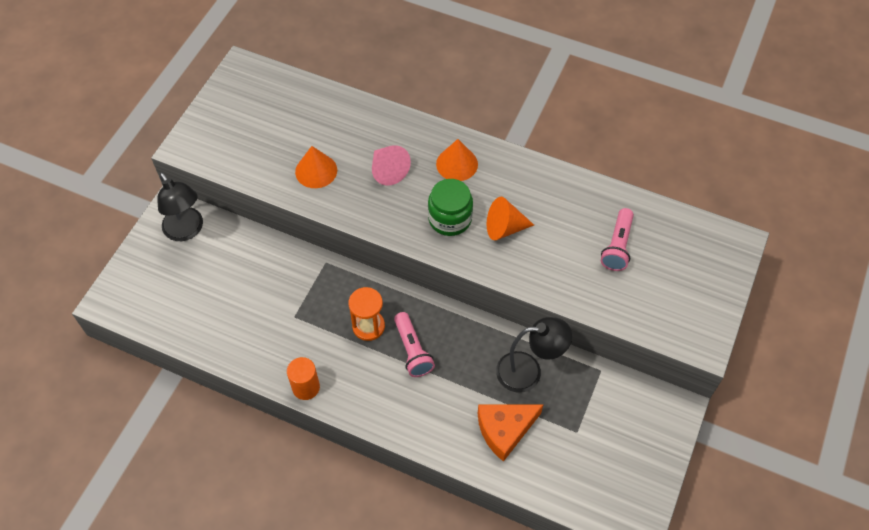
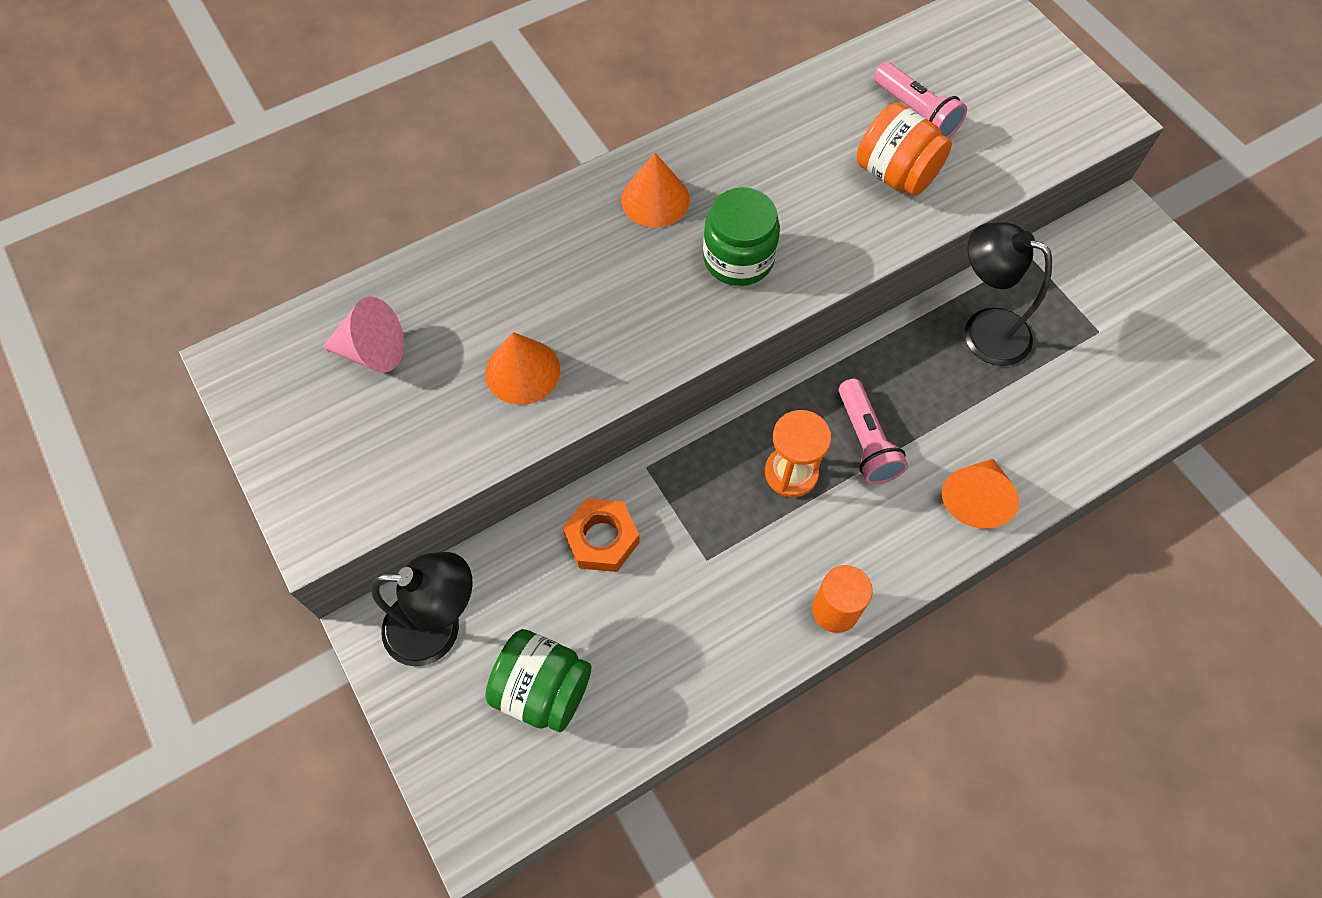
camera: 55 degrees left, 5 degrees up
(185, 288) = (543, 689): none -> green jar
(274, 267) = (602, 539): none -> orange nut
(388, 171) = (599, 283): pink cone -> pink cone (372, 351)
(412, 350) = (866, 441): pink flashlight -> pink flashlight turned 60 degrees clockwise
(504, 228) = (800, 208): orange cone -> orange cone (975, 499)
(505, 430) = (1051, 406): orange cheese -> none
(528, 371) = (983, 330): black lamp -> black lamp turned 90 degrees counterclockwise
(565, 259) = (896, 174): none -> orange jar

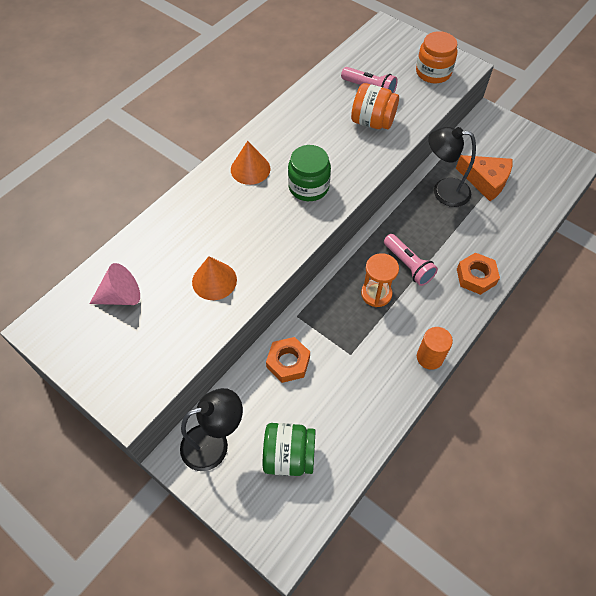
camera: 20 degrees left, 5 degrees down
(975, 499) = (476, 277): orange cone -> orange nut
(1044, 112) = (433, 72): none -> orange jar
(1068, 334) = (486, 181): none -> orange cheese

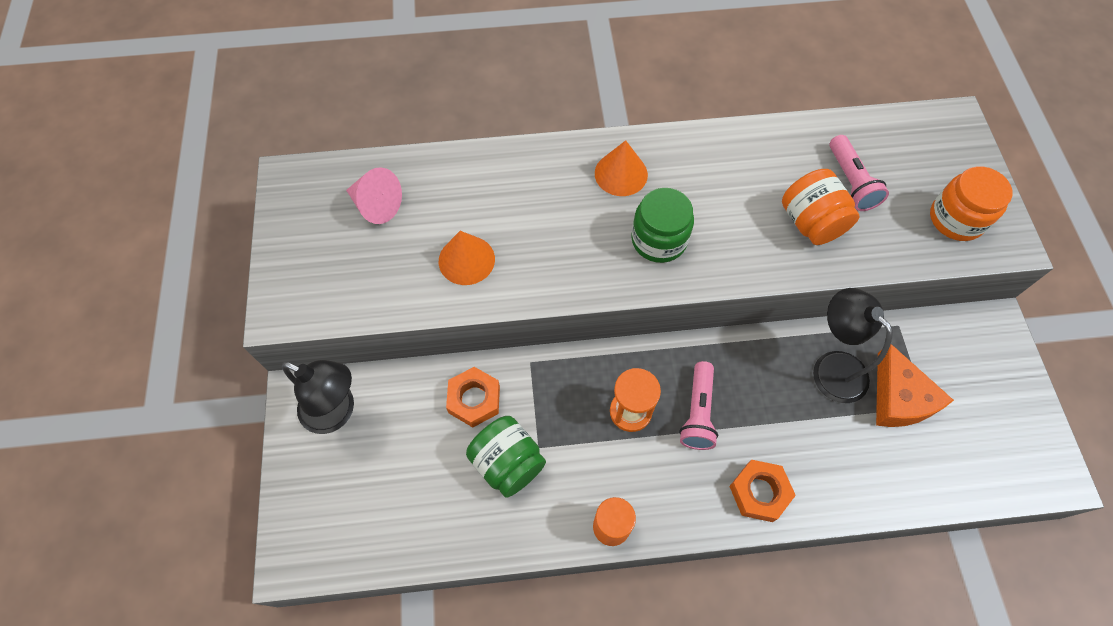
camera: 45 degrees right, 5 degrees up
(289, 456) = (382, 486): green jar -> green jar (508, 463)

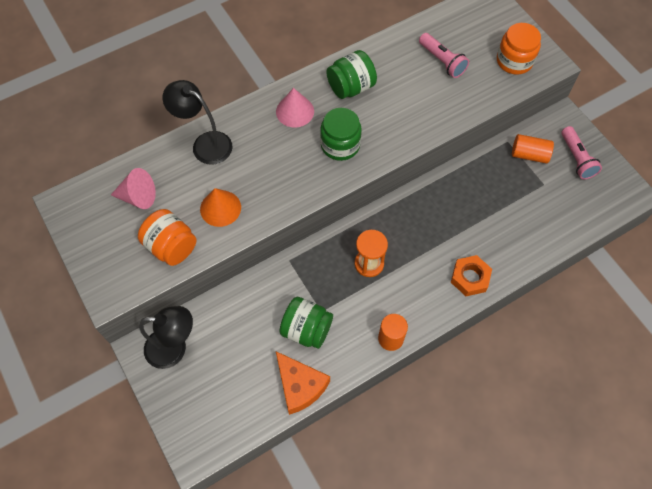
camera: 25 degrees left, 0 degrees up
(474, 399) = (264, 300): orange nut -> none
(621, 174) = (295, 111): orange cone -> pink cone
(698, 412) = (411, 246): pink flashlight -> pink flashlight (576, 159)
(709, 170) = (351, 87): none -> green jar
(811, 222) = (429, 96): orange jar -> orange jar (171, 246)
(831, 367) = (479, 184): black lamp -> black lamp (205, 144)
(899, 398) = (526, 186): orange cheese -> orange cheese (300, 386)
(922, 356) = (529, 154): none -> orange cylinder

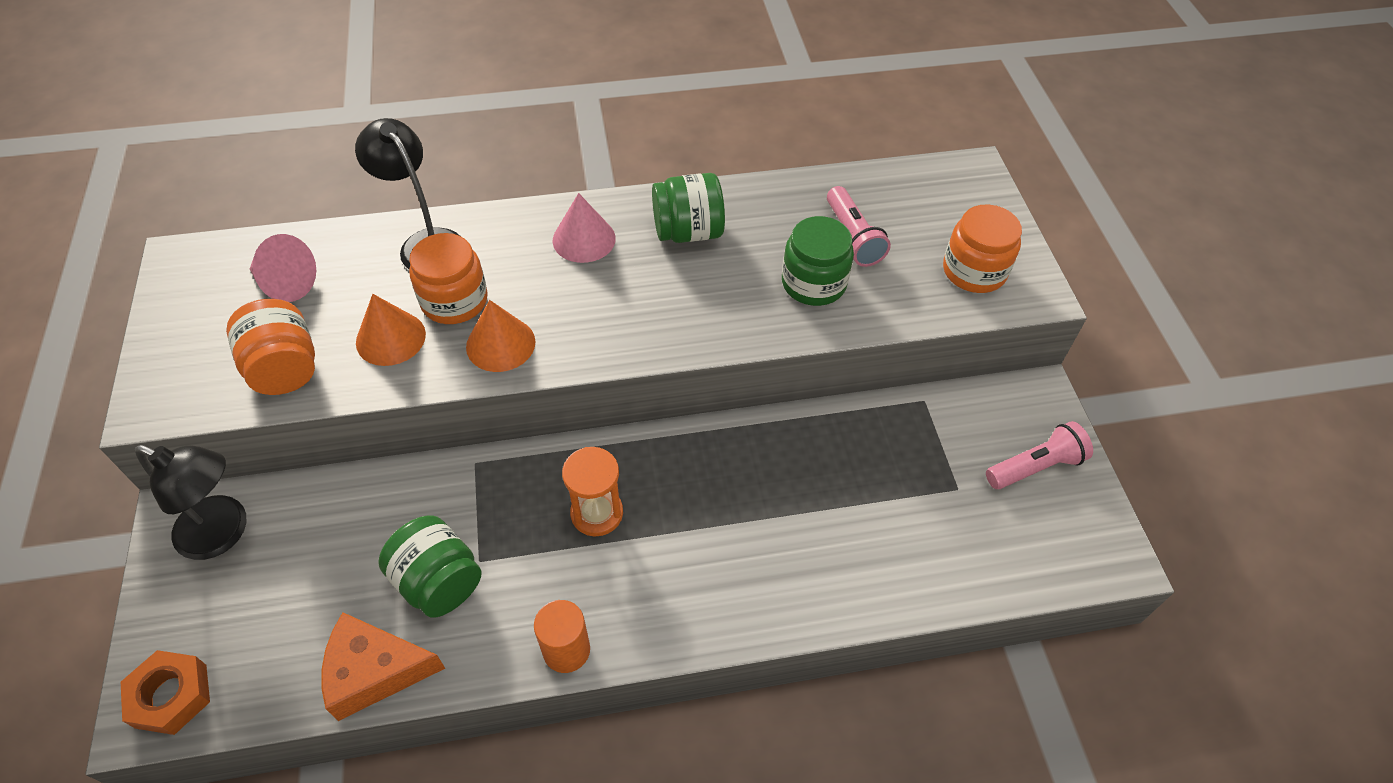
camera: 20 degrees right, 10 degrees down
(243, 173) = (454, 301): none -> orange jar
(284, 190) = (500, 344): none -> orange cone
(300, 386) = (374, 671): orange cheese -> orange cheese turned 105 degrees clockwise
(340, 145) = (625, 307): green jar -> green jar (813, 283)
(470, 278) = (754, 598): orange nut -> orange nut (171, 696)
(529, 154) = (953, 433): orange cylinder -> none
(576, 159) = (1035, 466): pink flashlight -> pink flashlight turned 120 degrees counterclockwise

